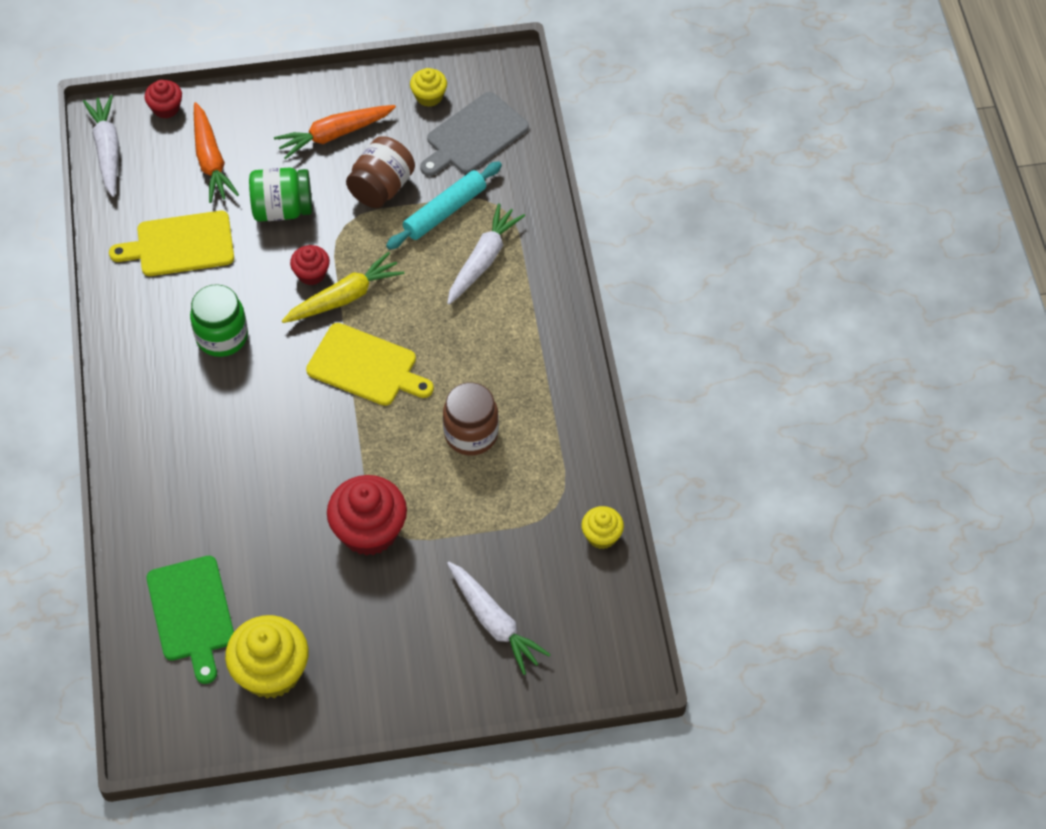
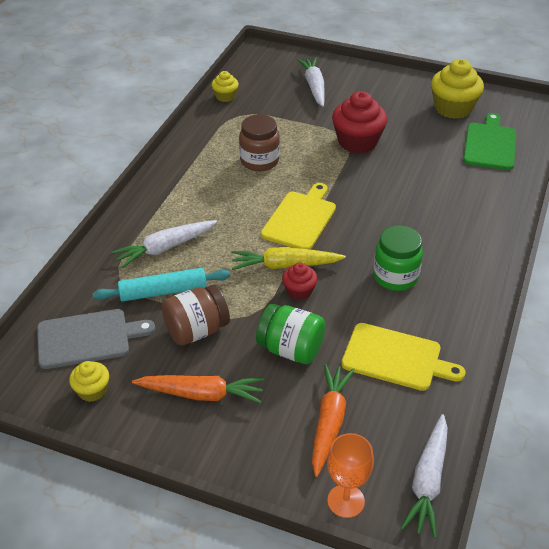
camera: 150 degrees left, 15 degrees down
(166, 108) = (346, 501): red cupcake -> orange goblet
(366, 367) = (300, 219): yellow cutting board -> yellow cutting board turned 60 degrees clockwise

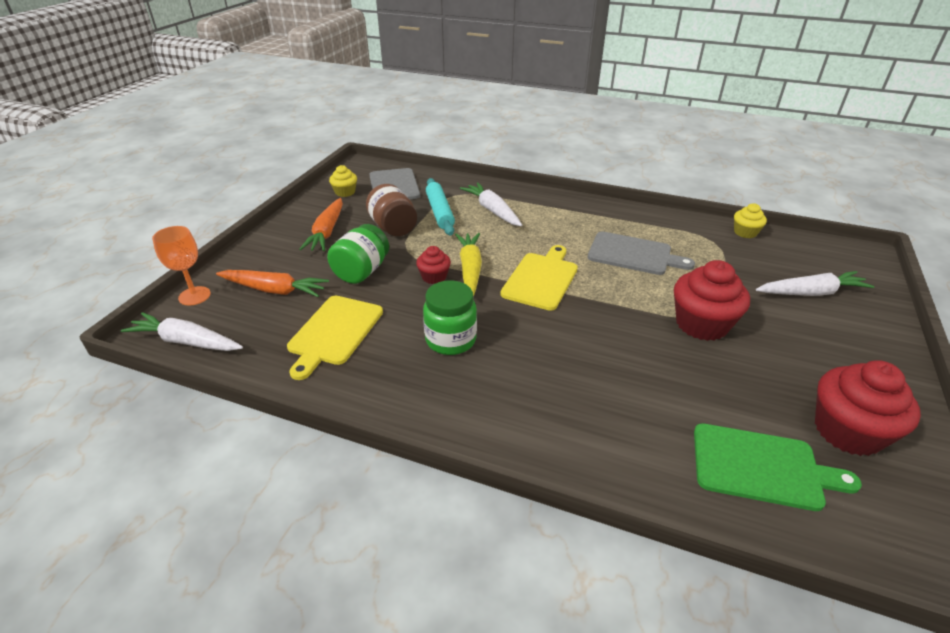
camera: 90 degrees right, 5 degrees down
(259, 161) = (633, 254): brown jar -> grey cutting board
(300, 219) = (541, 279): yellow cutting board -> yellow cutting board turned 90 degrees counterclockwise
(453, 108) = (847, 431): yellow cupcake -> red cupcake

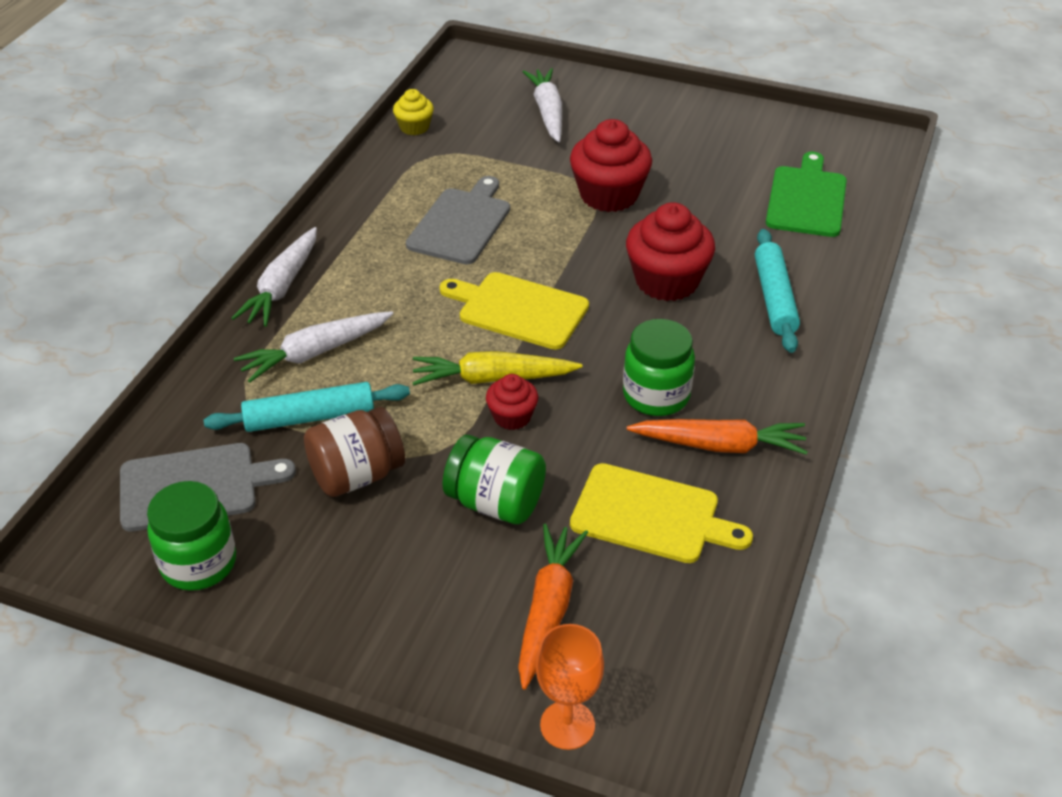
camera: 90 degrees left, 5 degrees up
(186, 342) = (690, 696): white carrot -> white carrot (282, 287)
(327, 232) = (361, 568): orange carrot -> orange carrot (720, 445)
(345, 192) = (198, 563): yellow cupcake -> green jar
(580, 421) = (774, 298): none -> turquoise rolling pin
(847, 431) = (754, 145): red cupcake -> red cupcake (667, 281)

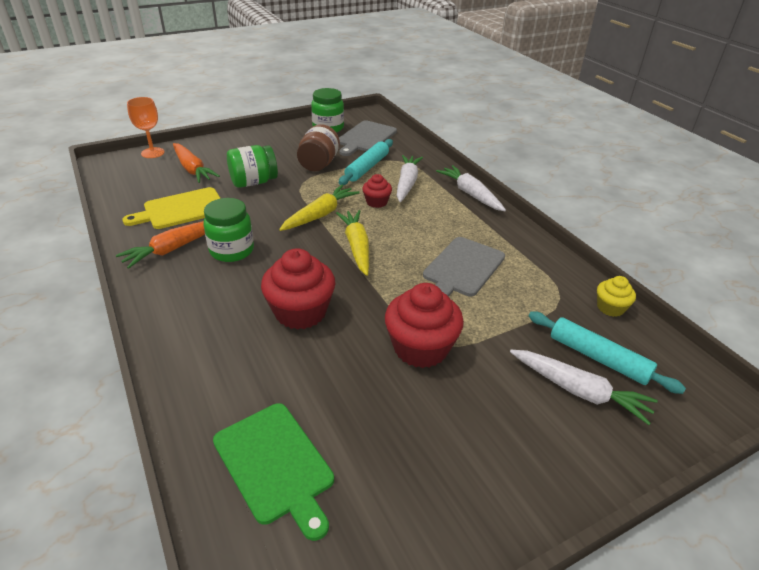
camera: 130 degrees right, 5 degrees down
(461, 224) = (462, 268): grey cutting board -> grey cutting board turned 60 degrees clockwise
(512, 417) = (289, 207): red cupcake -> red cupcake (376, 202)
(518, 309) = (356, 247): yellow cutting board -> yellow carrot
(774, 298) = (217, 346): turquoise rolling pin -> turquoise rolling pin (598, 358)

